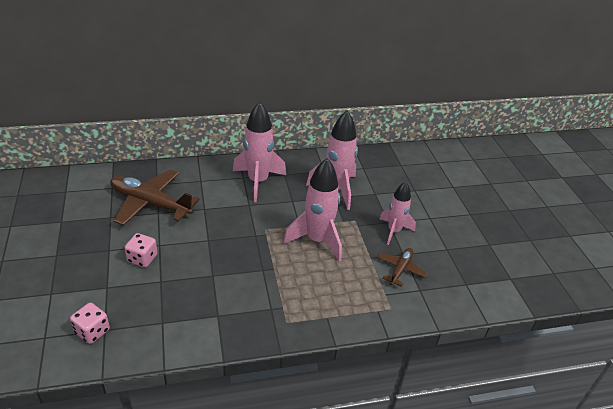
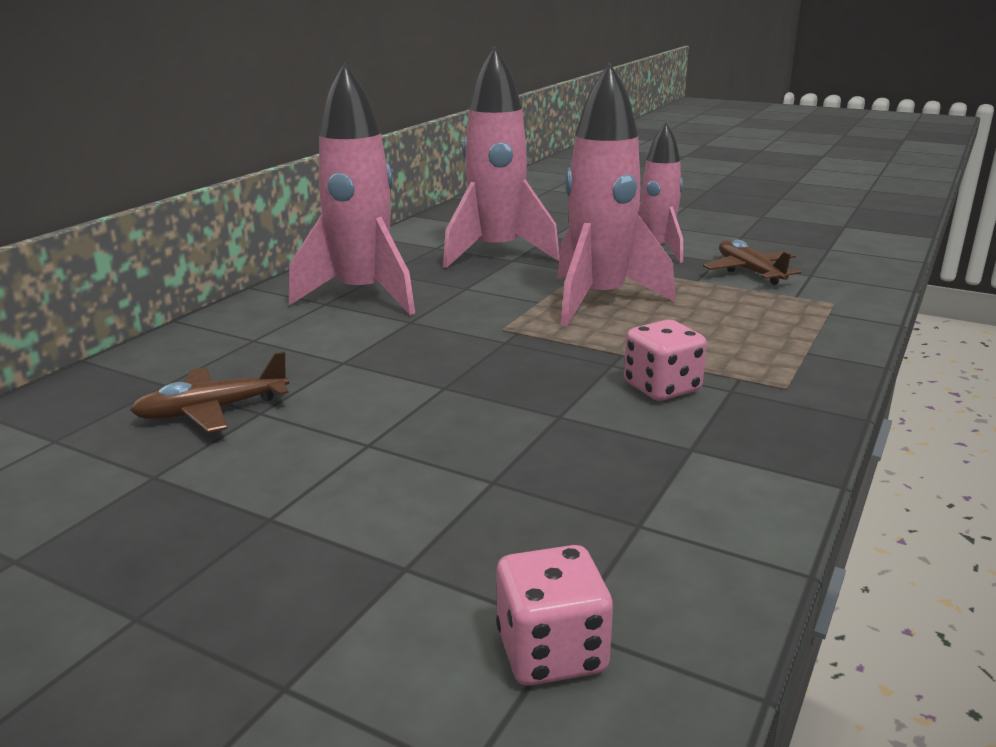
camera: 45 degrees left, 15 degrees down
(142, 258) = (380, 479): pink dice -> pink dice (662, 388)
(150, 203) = (212, 410): brown plane -> brown plane, size x0.53

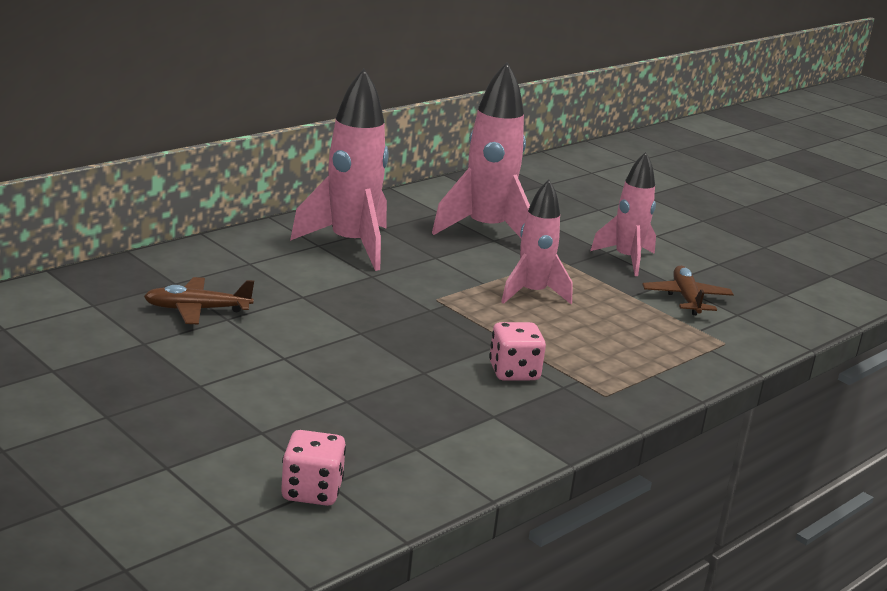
camera: 15 degrees right, 0 degrees up
(599, 300) = (532, 294): pink rocket -> pink rocket, size x0.64

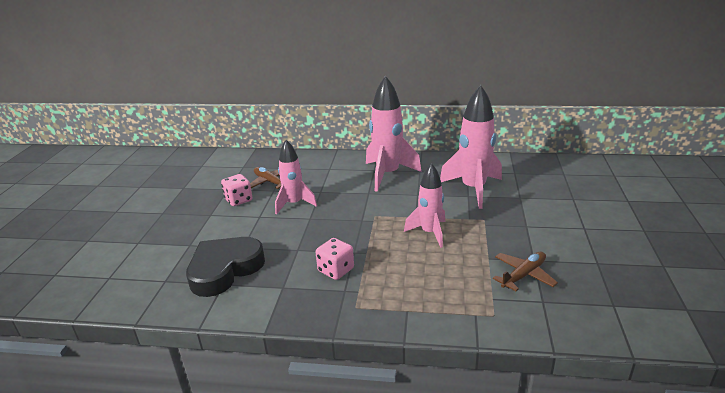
camera: 55 degrees right, 5 degrees up
(312, 491) = (153, 280): pink dice -> pink dice (238, 200)
(383, 433) = (224, 270): none -> black heart
(626, 259) = (530, 235): pink rocket -> pink rocket (294, 204)

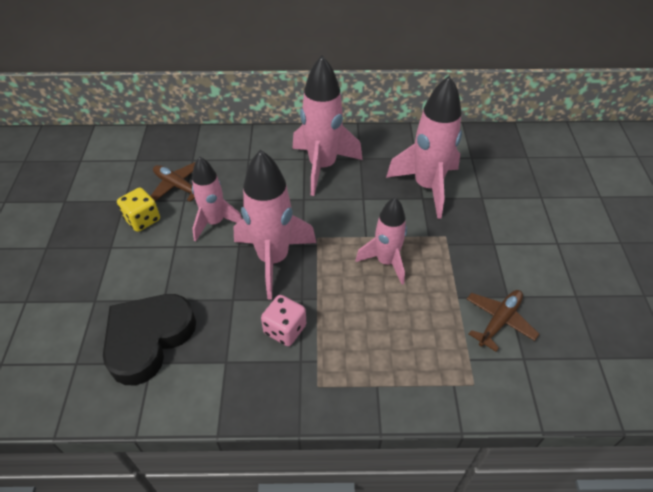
camera: 10 degrees left, 20 degrees up
(238, 200) = (142, 219): pink dice -> yellow dice
(336, 227) = (273, 259): none -> pink rocket

